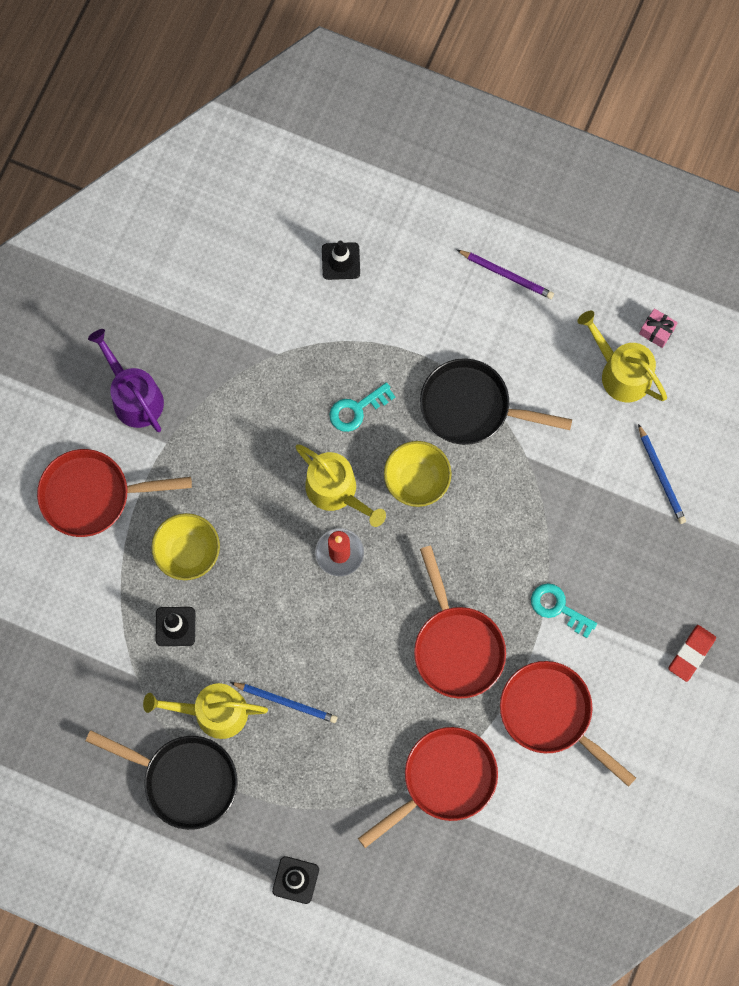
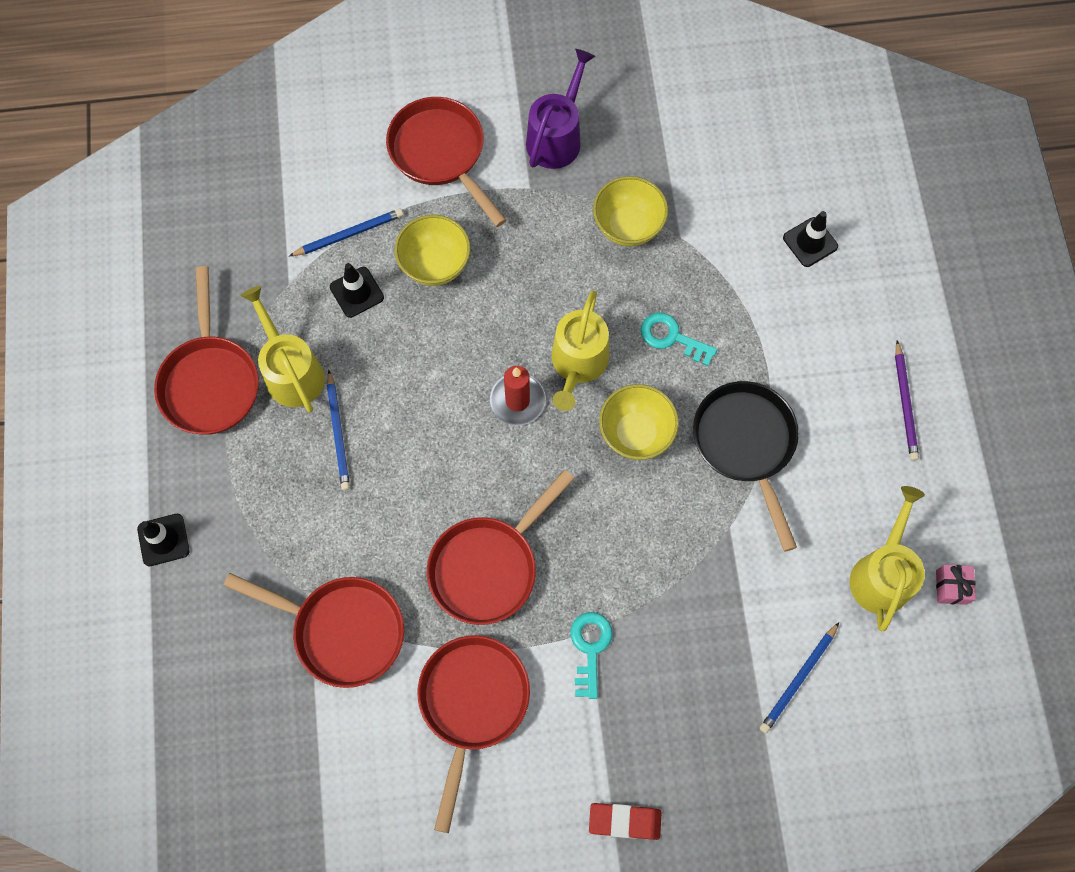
camera: 60 degrees right, 5 degrees down
(120, 606) = (349, 234): none -> blue pencil
(184, 780) = (210, 381): black pan -> red pan
(245, 387) = (628, 226): none -> yellow bowl

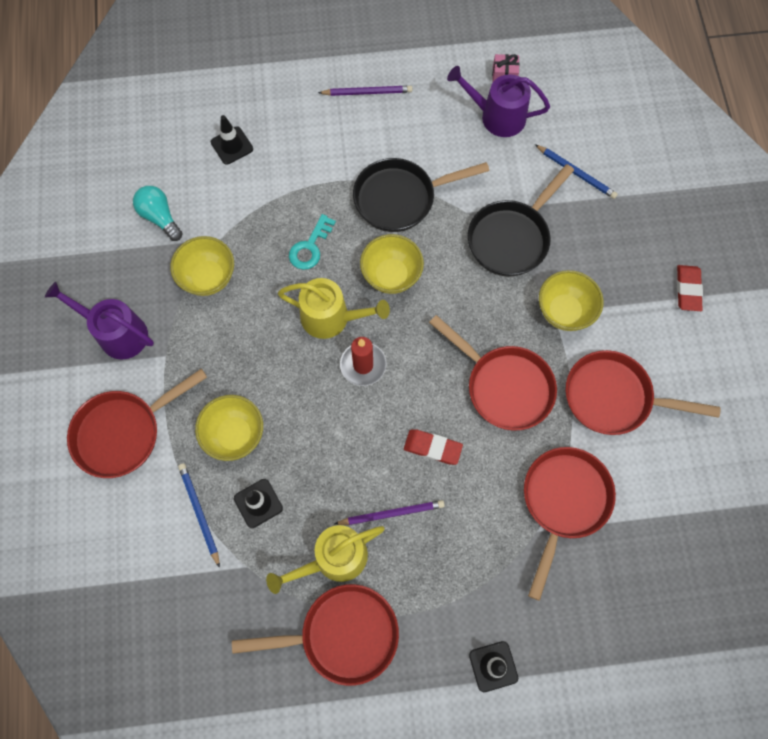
camera: 90 degrees left, 0 degrees up
(338, 433) = (391, 513): blue pencil -> purple pencil
(413, 479) = (432, 448): none -> red eraser
(590, 648) = (564, 311): turquoise key -> yellow bowl
(694, 585) = (511, 238): none -> black pan
(705, 169) = (160, 217): none -> turquoise light bulb
(881, 574) = (497, 116): yellow watering can -> purple watering can

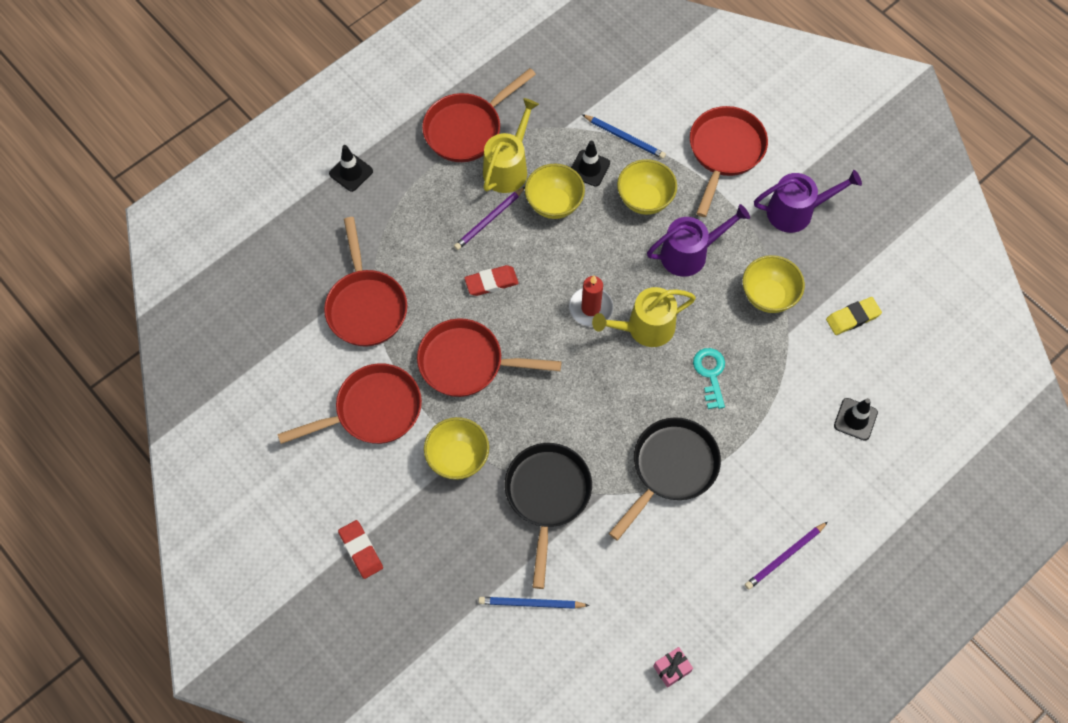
camera: 145 degrees right, 5 degrees down
(160, 217) = (852, 317): turquoise light bulb -> yellow eraser
(391, 275) = (624, 394): yellow bowl -> yellow bowl (554, 204)
(497, 116) = (645, 615): purple watering can -> purple watering can (689, 253)

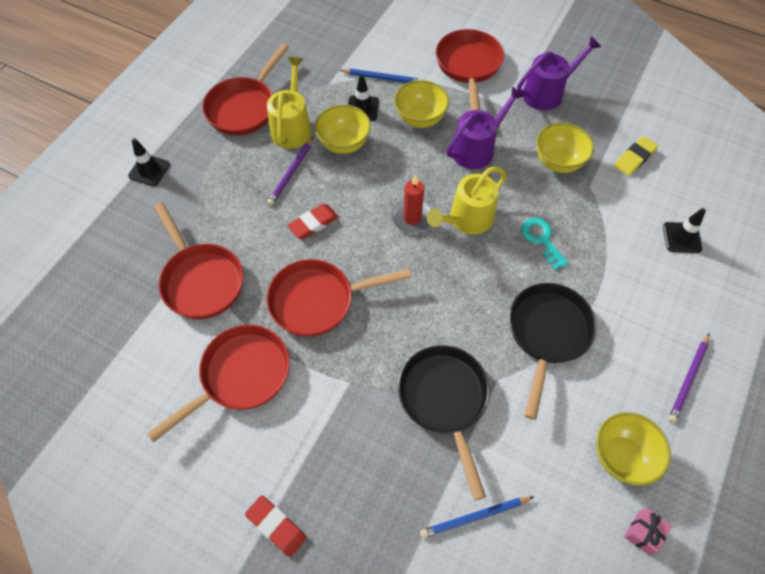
camera: 20 degrees left, 5 degrees down
(458, 458) = (342, 393): yellow bowl -> yellow bowl (621, 456)

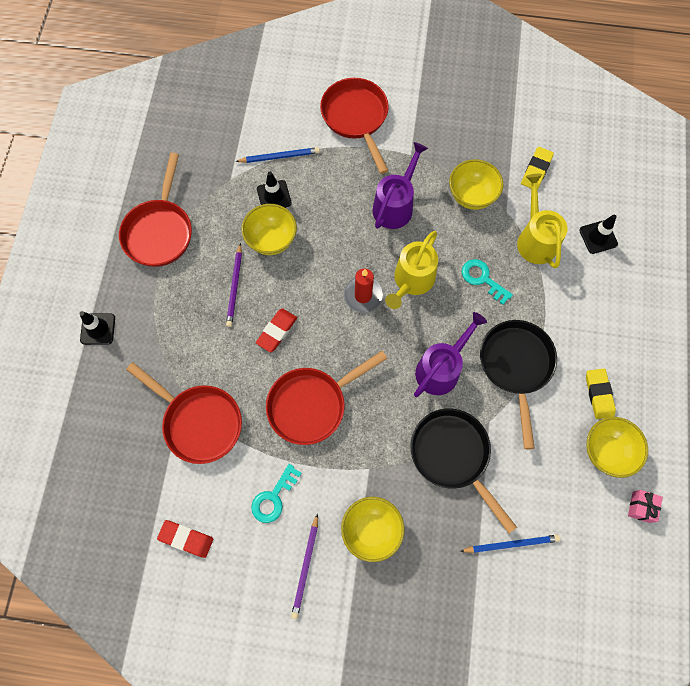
camera: 20 degrees left, 10 degrees up
(240, 376) = (273, 497): red pan -> turquoise key
(276, 526) = (358, 611): red eraser -> red eraser (186, 539)
(292, 127) = (215, 238): yellow watering can -> yellow watering can (535, 239)
(420, 119) = (332, 190): yellow bowl -> yellow bowl (371, 530)
(475, 517) = (511, 544): blue pencil -> blue pencil turned 150 degrees counterclockwise
(547, 93) = (438, 125): purple watering can -> purple watering can (441, 369)
(632, 393) = (599, 394): none -> yellow eraser
(688, 379) = (639, 366): purple pencil -> purple pencil (306, 567)

